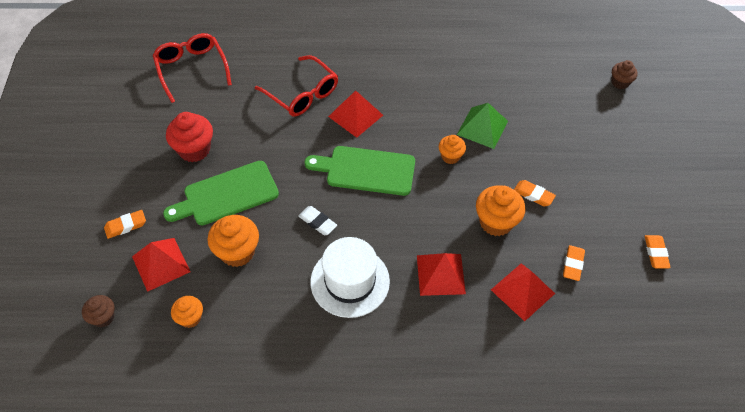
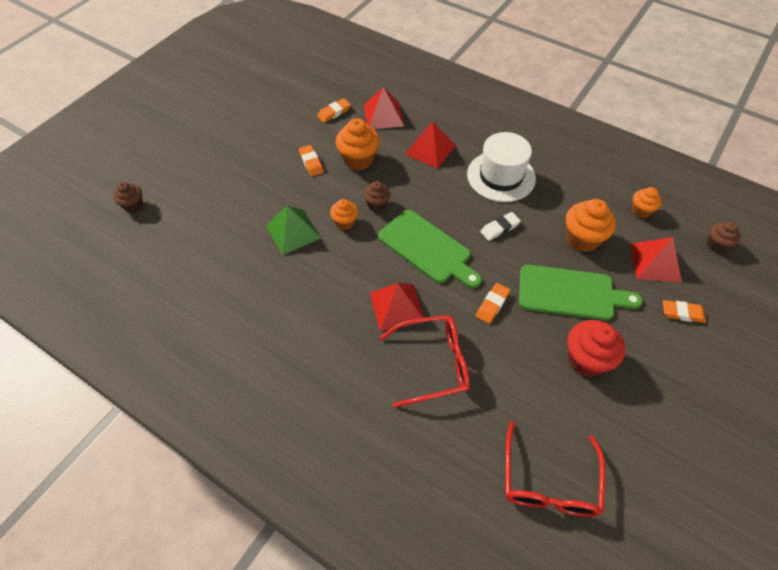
camera: 145 degrees left, 0 degrees up
(302, 94) = (434, 363): red glasses -> red glasses turned 90 degrees clockwise
(317, 222) = (499, 228): white eraser -> white eraser turned 75 degrees clockwise
(439, 186) = (377, 205): none -> brown cupcake
(655, 253) = (273, 93): orange eraser -> orange eraser (492, 305)

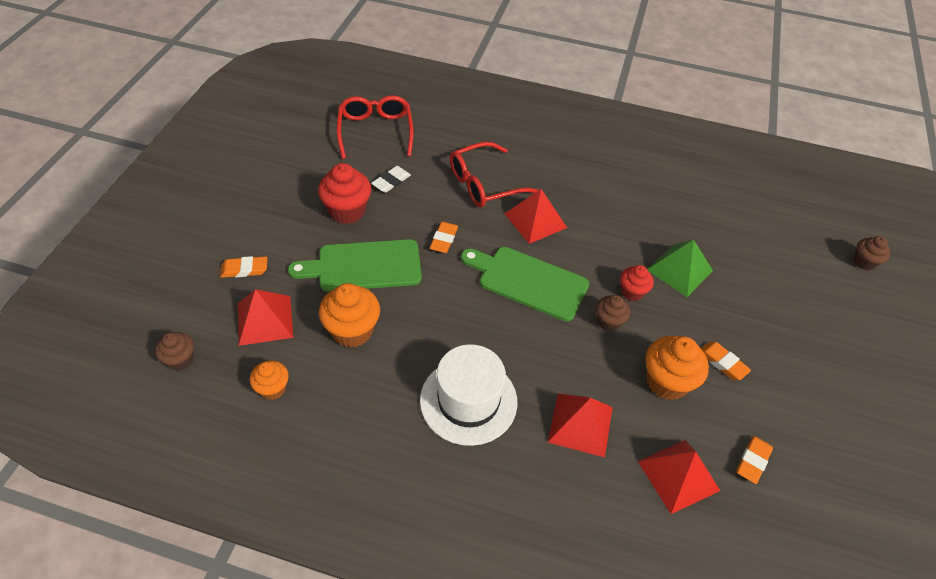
camera: 160 degrees right, 5 degrees down
(345, 222) = (632, 292): orange cupcake -> red cupcake
(499, 228) = (454, 323): white eraser -> white eraser (391, 181)

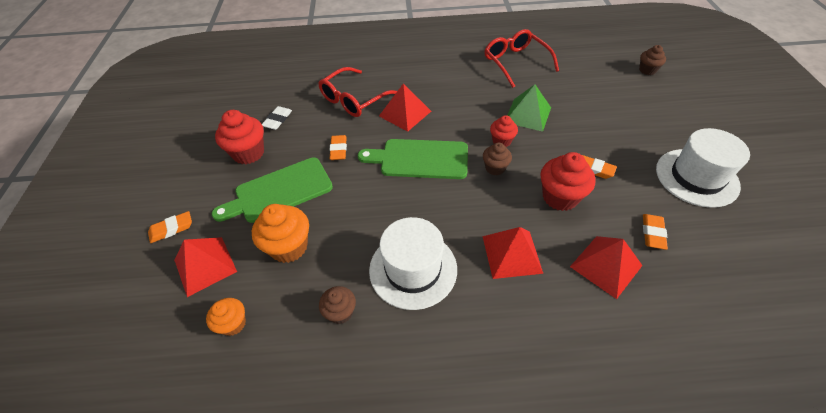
camera: 15 degrees left, 0 degrees up
(180, 360) = (133, 330): brown cupcake -> brown cupcake (340, 312)
(375, 131) = (250, 87): red glasses -> red glasses (515, 62)
(666, 382) = (560, 197): orange cupcake -> red cupcake
(845, 417) = (696, 177): none -> white hat

